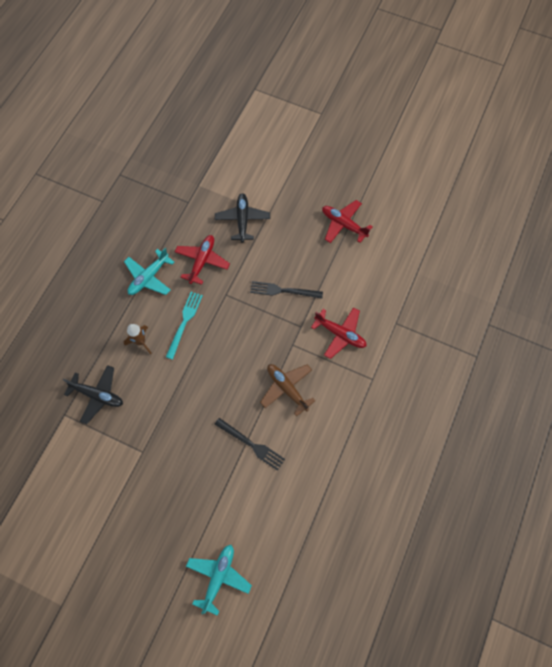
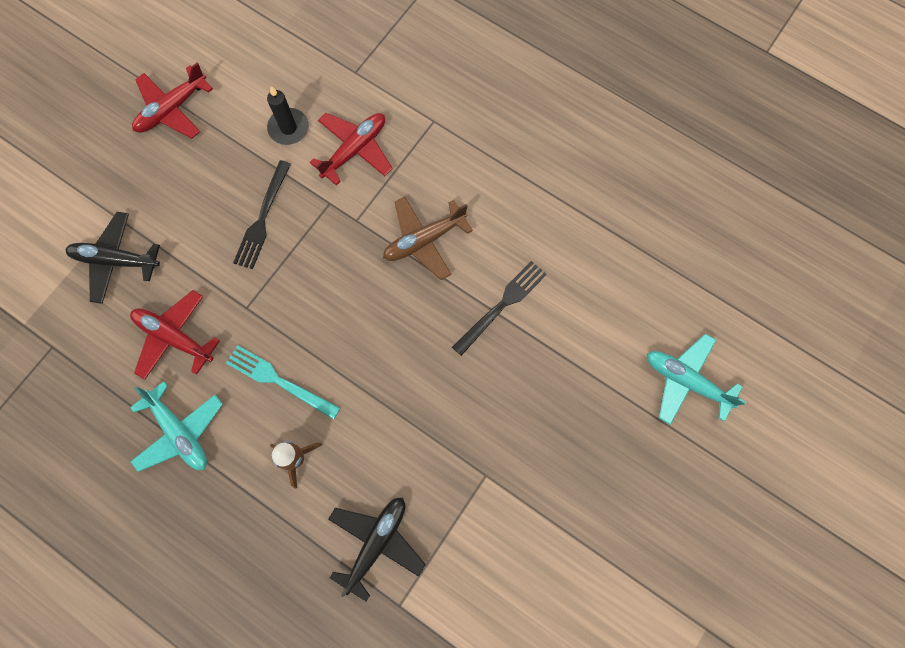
camera: 80 degrees left, 5 degrees up
(346, 292) = (288, 128): none -> black candle

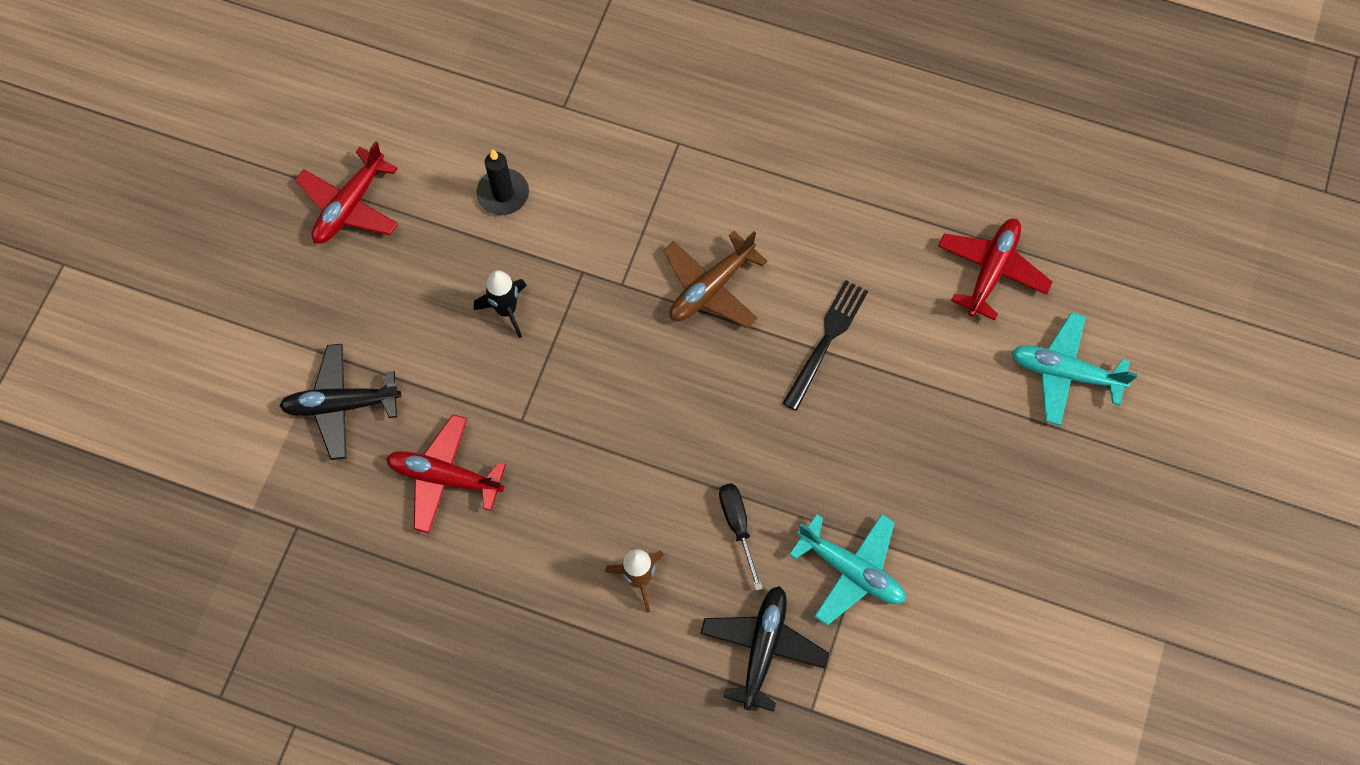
camera: 15 degrees left, 5 degrees down
(179, 432) = (488, 585): turquoise plane -> turquoise plane (851, 570)
(262, 218) = (506, 310): black fork -> black rocket
(279, 381) = (588, 495): turquoise fork -> none
(354, 150) = (593, 201): red plane -> red plane (991, 271)
(387, 437) = (737, 526): none -> black screwdriver

